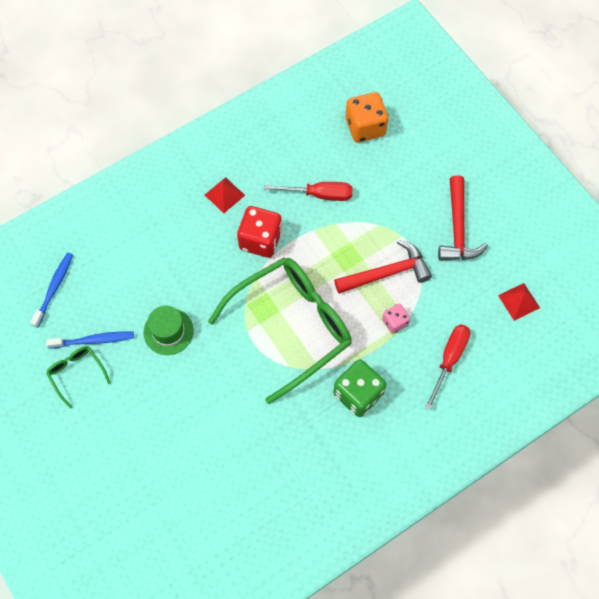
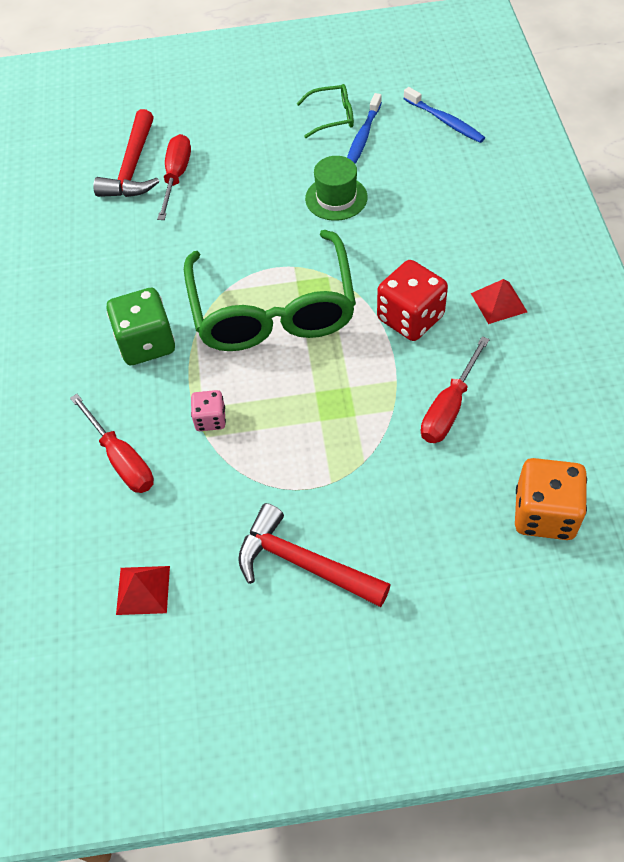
camera: 120 degrees right, 10 degrees down
(191, 463) = (176, 177): none -> red screwdriver
(387, 273) = (284, 439): red hammer -> red hammer (132, 167)

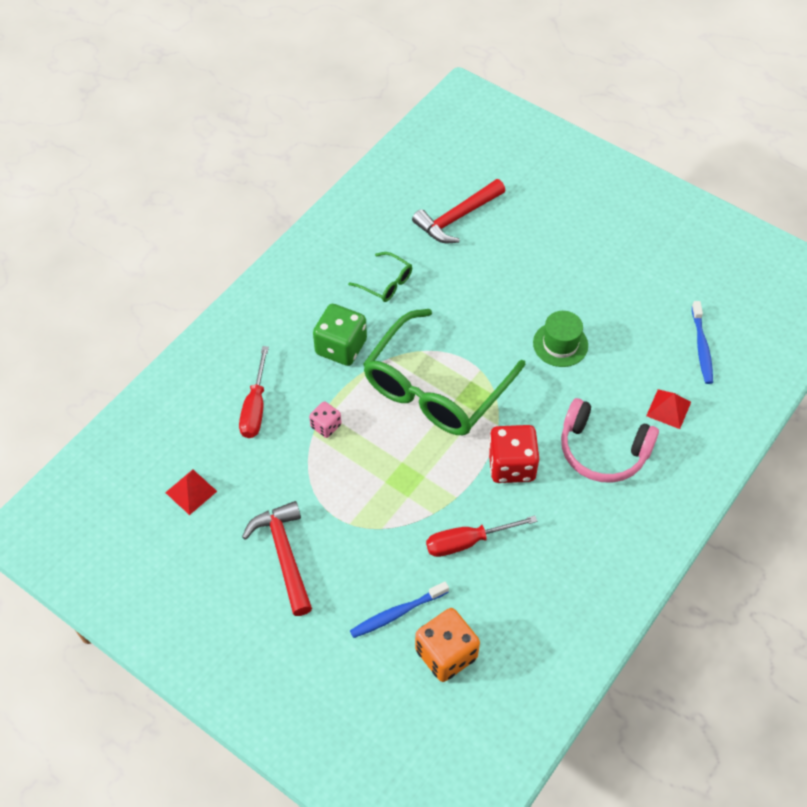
camera: 40 degrees right, 0 degrees up
(176, 177) = (476, 246): red screwdriver -> none
(332, 117) = (627, 282): green glasses -> green glasses (386, 283)
(363, 137) = (629, 314): blue toothbrush -> blue toothbrush (397, 613)
(466, 249) = (602, 450): none -> pink headphones
(498, 302) = (579, 504): red pyramid -> red pyramid (668, 409)

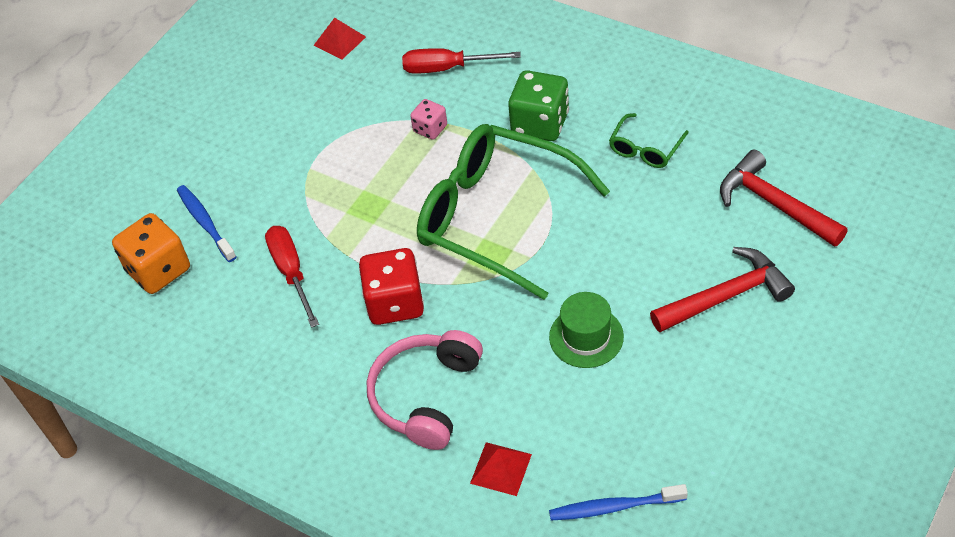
camera: 90 degrees right, 5 degrees down
(284, 555) = (271, 123): red hammer -> red hammer (726, 296)

